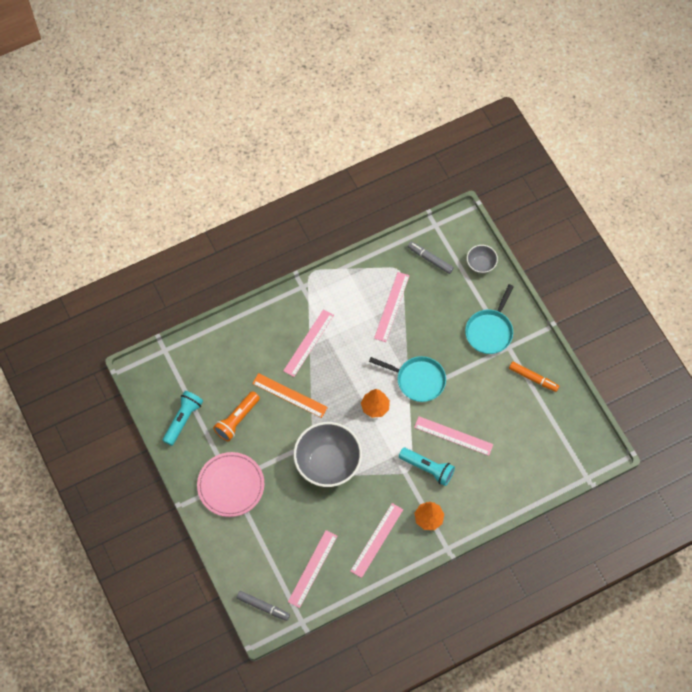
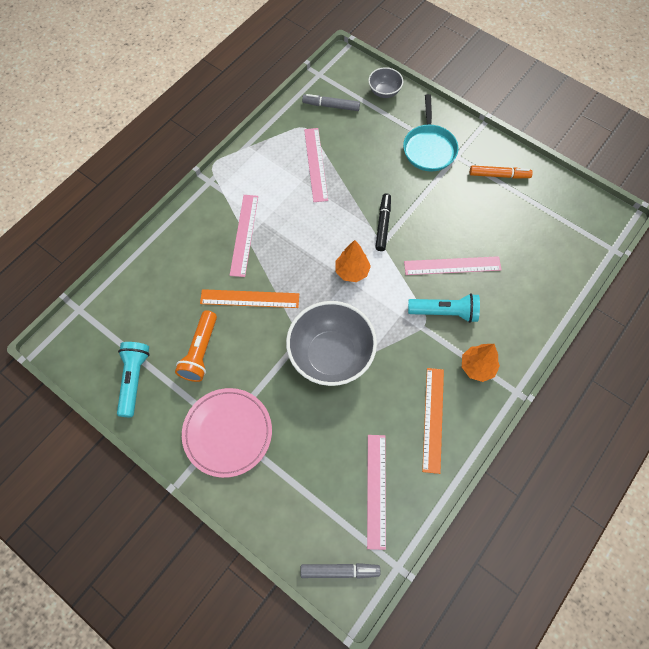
camera: 25 degrees left, 0 degrees up
(376, 540) = (433, 419): pink ruler -> orange ruler
(418, 380) = (383, 225): turquoise pan -> black marker

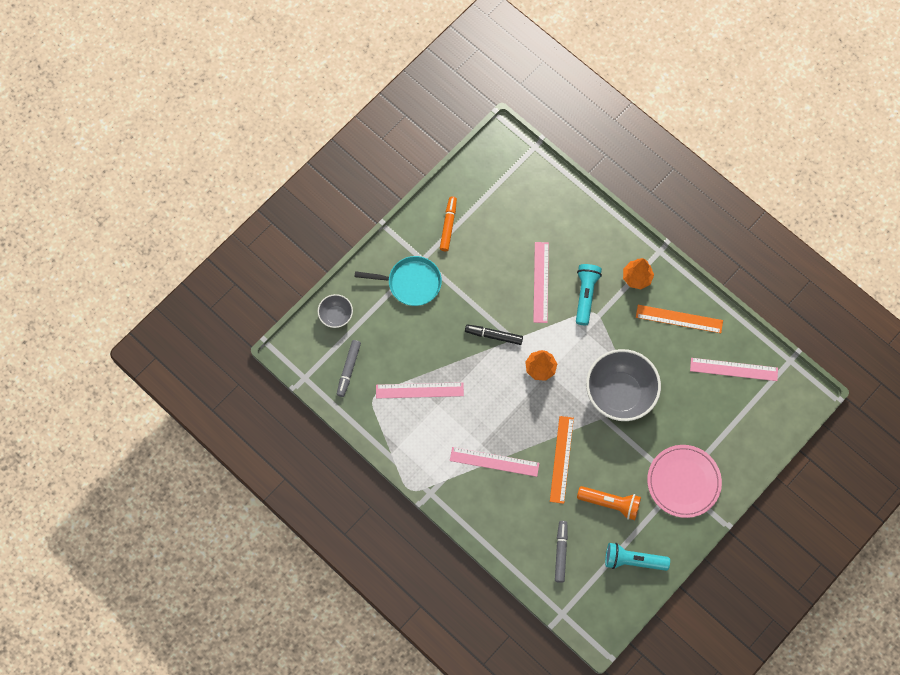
camera: 85 degrees left, 5 degrees up
(339, 571) = (792, 402): grey marker -> grey marker (561, 552)

